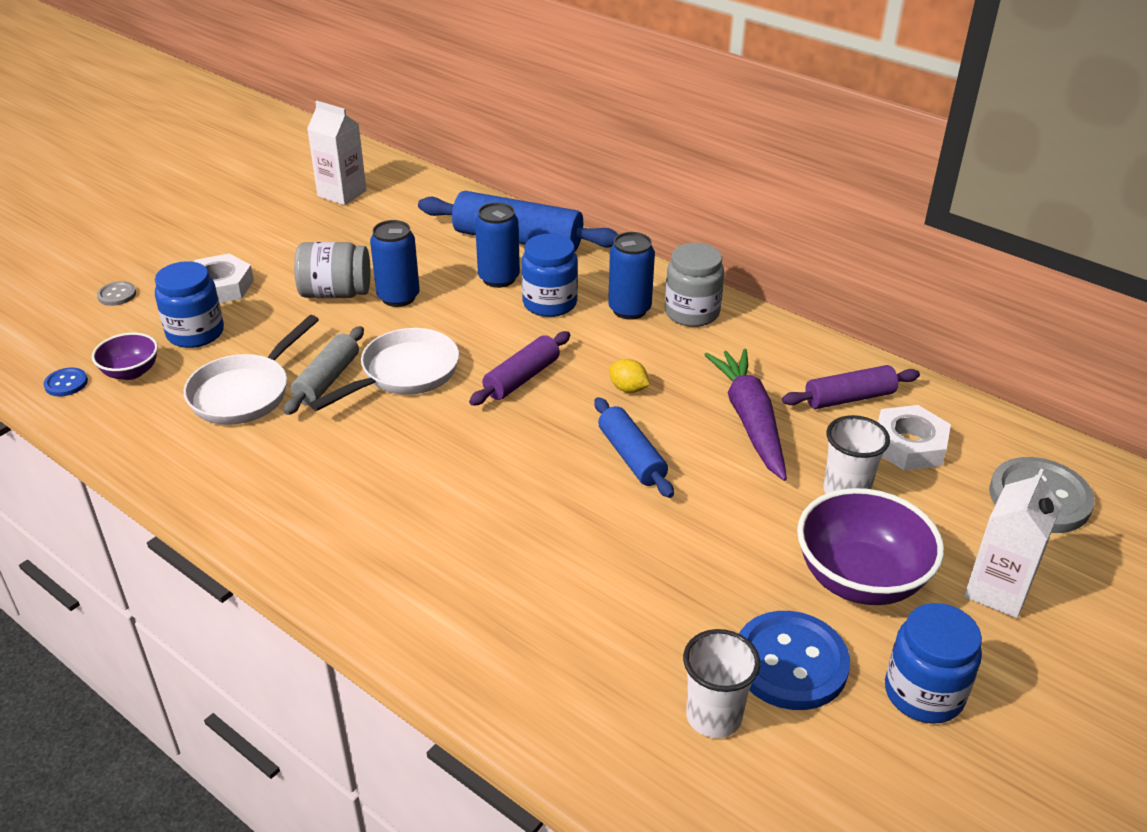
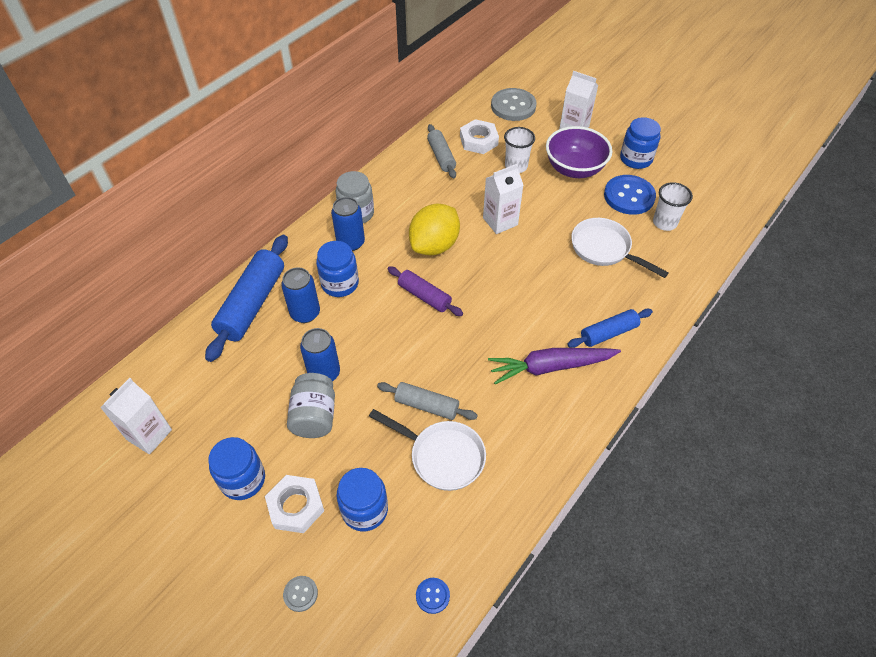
camera: 90 degrees left, 15 degrees up
(131, 372) = (417, 547): purple bowl -> none
(266, 252) = (243, 480): none -> blue jar
(404, 374) = (419, 360): white pan -> white pan (604, 249)
(628, 389) = (434, 245): yellow lemon -> yellow lemon, size x2.36
(631, 457) = (496, 245): blue rolling pin -> blue rolling pin (608, 333)
(691, 464) = (500, 221): none -> white carton
(750, 421) = (462, 196): purple carrot -> purple carrot (550, 367)
(849, 398) = (441, 156): purple rolling pin -> grey rolling pin

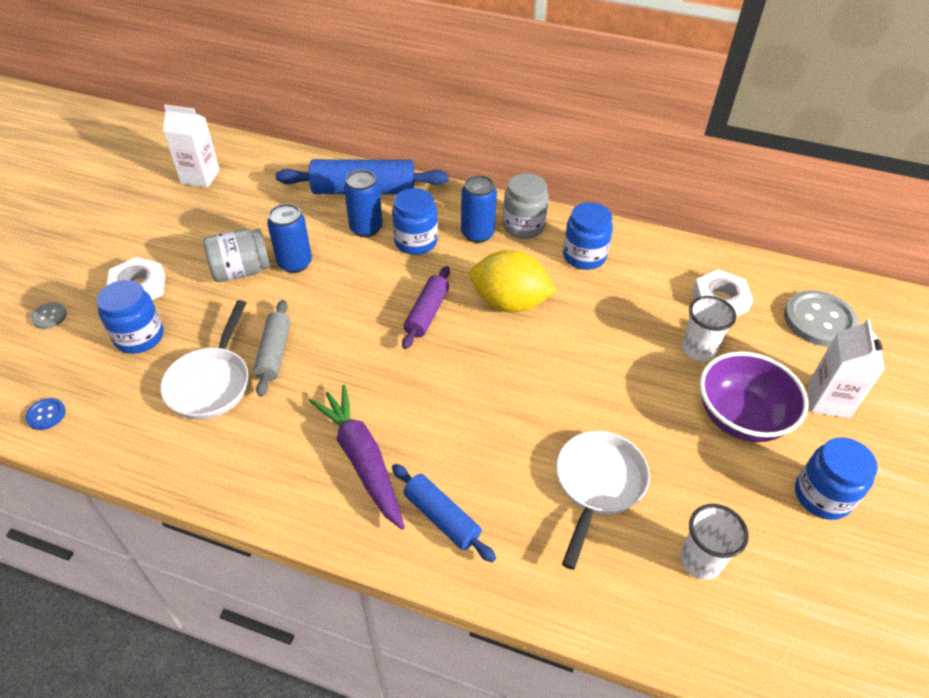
camera: 70 degrees right, 5 degrees down
(243, 480) = (163, 245): blue jar -> blue jar (584, 256)
(441, 156) = (664, 272): grey rolling pin -> none
(500, 221) = (584, 355): white carton -> none
(629, 196) = (728, 500): blue button -> none

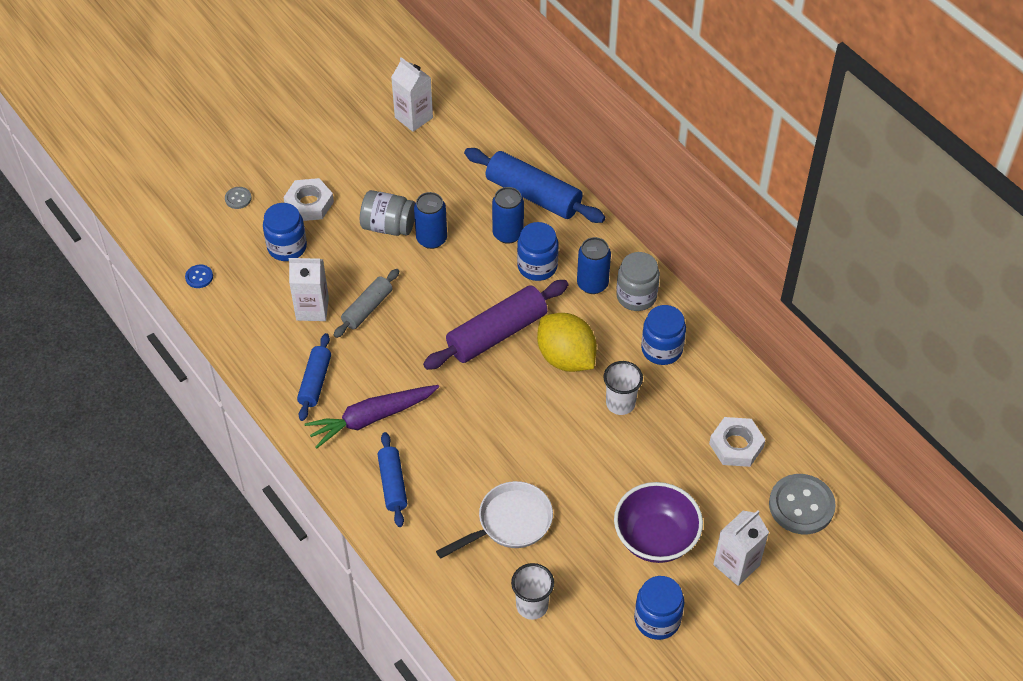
camera: 35 degrees right, 5 degrees up
(211, 382) = (312, 309): white pan -> white carton
(268, 455) = (315, 382): none -> blue rolling pin
(362, 460) = (371, 418): purple carrot -> purple carrot turned 120 degrees counterclockwise
(427, 313) = (497, 334): purple rolling pin -> purple rolling pin, size x1.70
(698, 349) = (676, 473): white cup -> white cup (620, 403)

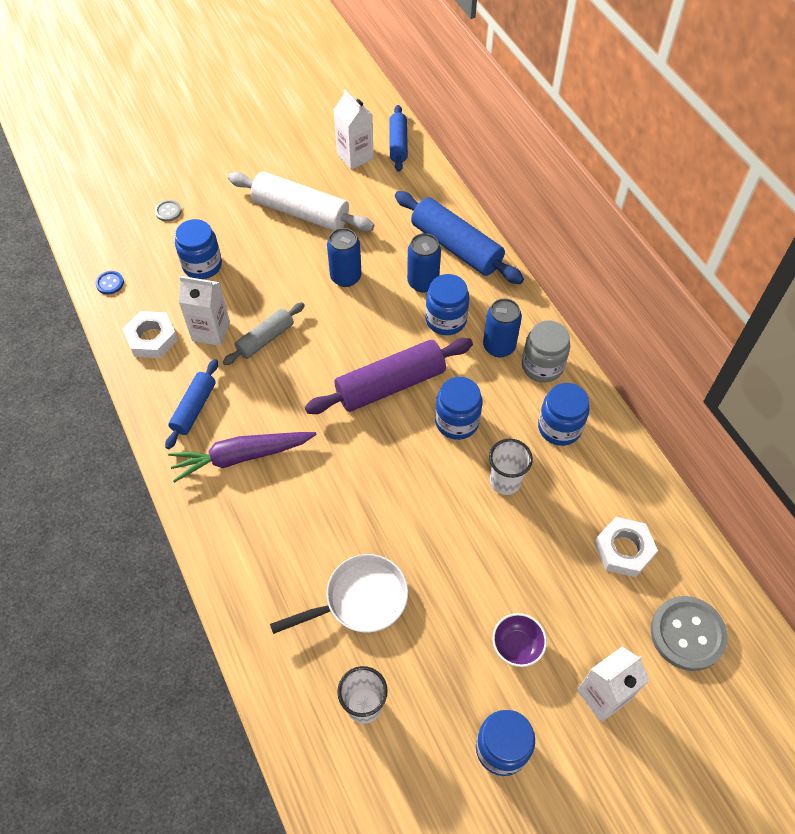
camera: 10 degrees right, 5 degrees up
(309, 204) = (234, 226): white nut -> white nut (152, 338)
(372, 181) = (301, 212): none -> white rolling pin
(388, 226) = (306, 258): grey jar -> none
(392, 484) = (246, 534): blue rolling pin -> blue rolling pin (398, 144)
(566, 358) = (457, 421): yellow lemon -> blue jar
(655, 538) = (517, 646): purple bowl -> purple bowl, size x0.55

